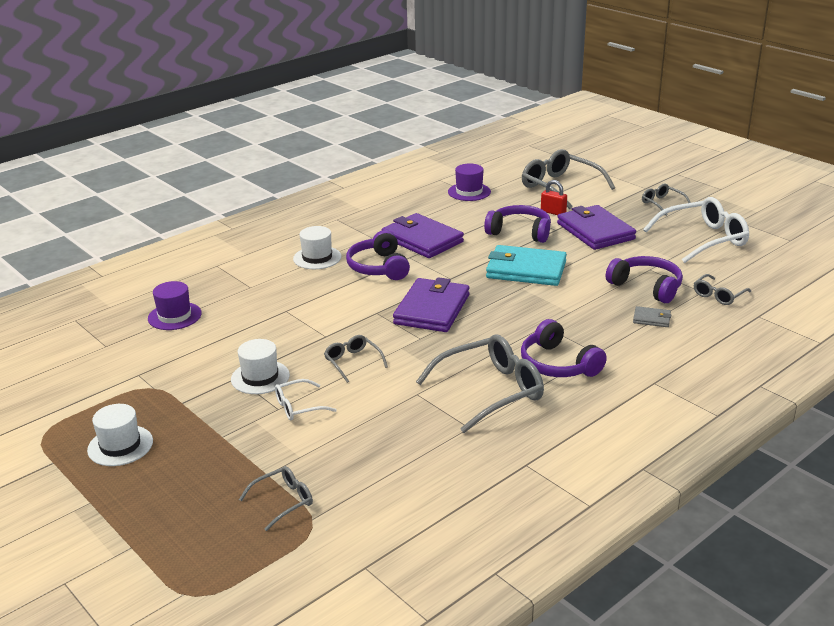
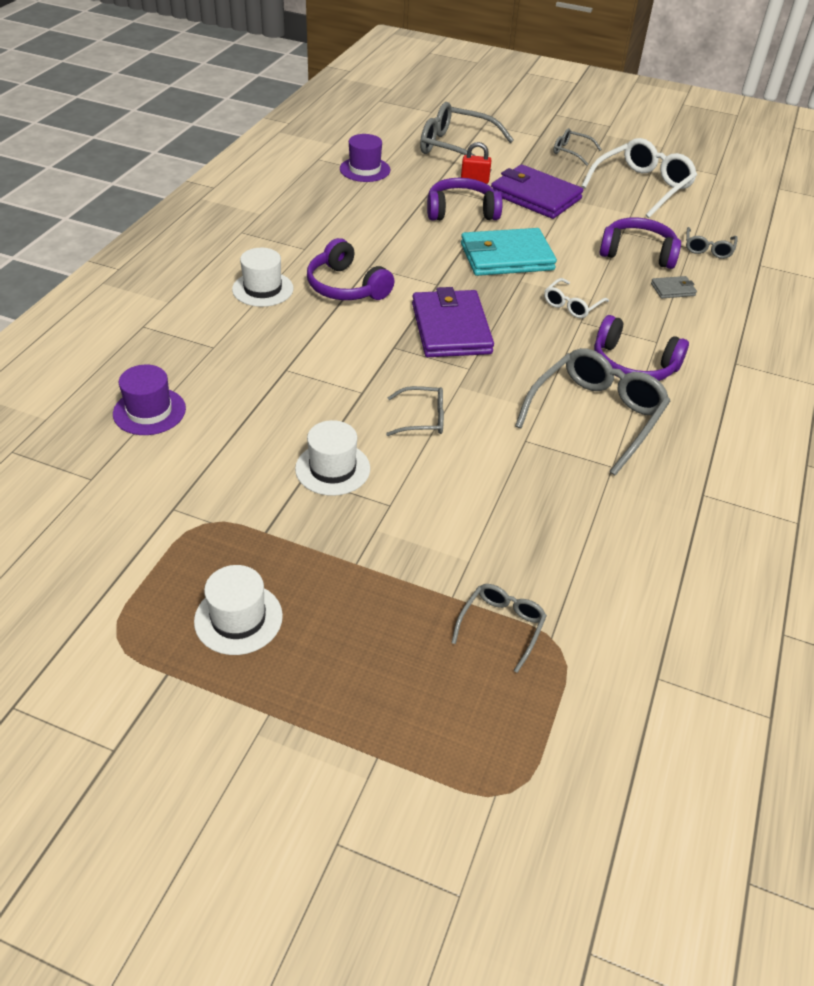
camera: 30 degrees left, 15 degrees up
(299, 407) = (412, 495): white glasses -> white glasses (572, 305)
(353, 362) = (422, 419): grey glasses -> grey glasses turned 150 degrees clockwise
(422, 240) = (365, 241): purple wallet -> none

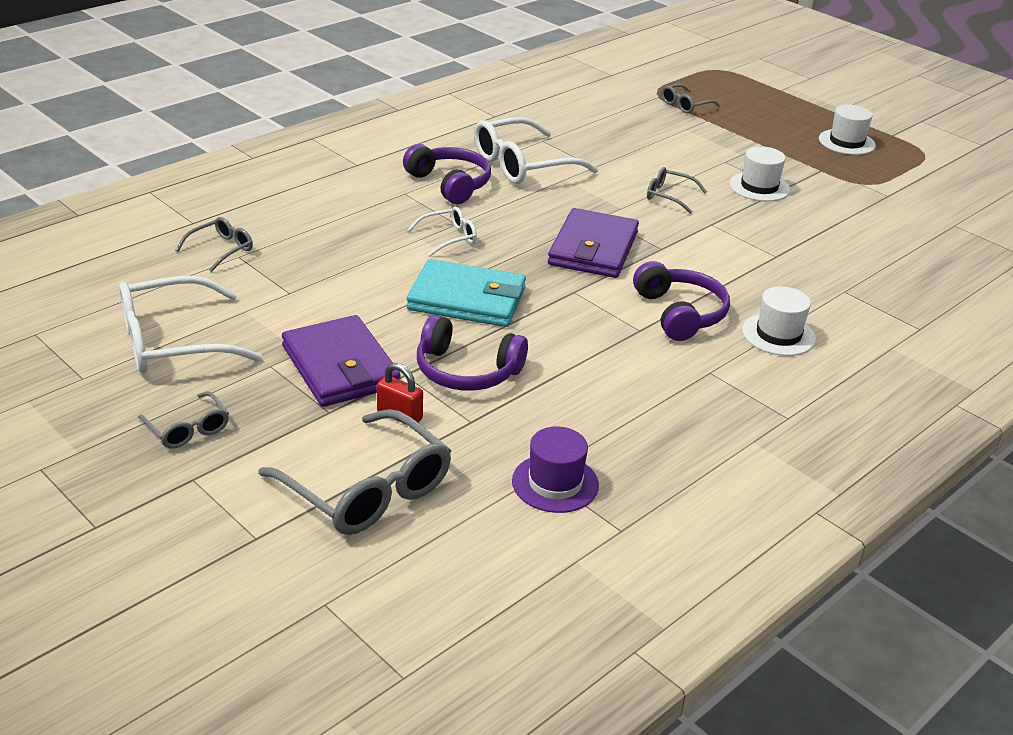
camera: 155 degrees left, 10 degrees down
(149, 411) = (909, 255): purple hat -> none
(596, 416) = (522, 165): grey glasses -> white glasses
(637, 253) = (309, 265): purple headphones -> none
(673, 289) = (325, 225): grey wallet -> none

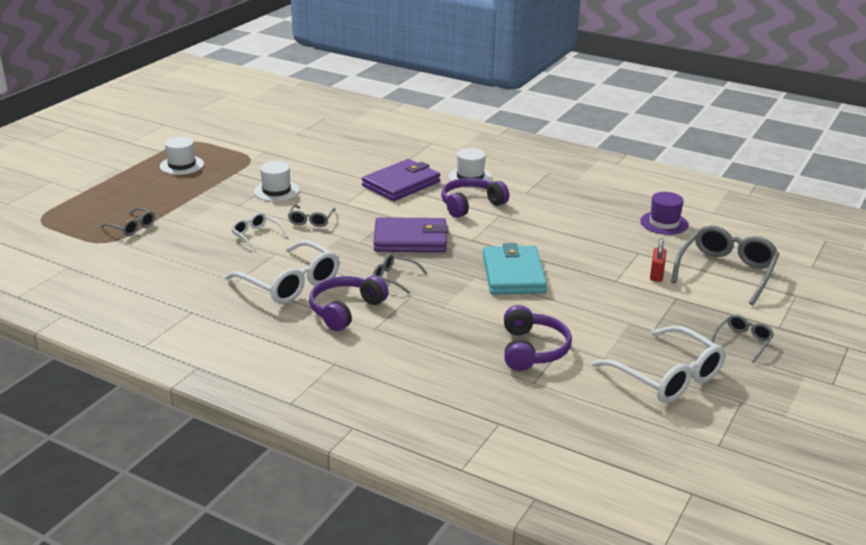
camera: 105 degrees left, 5 degrees down
(221, 250) = (531, 394): grey glasses -> grey glasses (394, 278)
(340, 367) = (630, 304): purple wallet -> purple wallet (401, 184)
(448, 238) = (435, 295): white glasses -> white glasses (256, 235)
(466, 371) = (593, 261): purple headphones -> purple headphones (532, 350)

